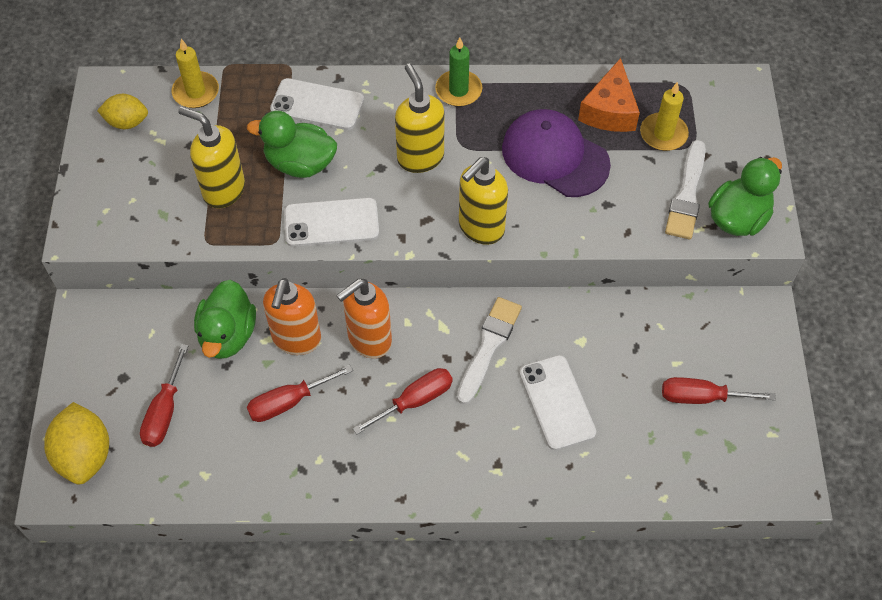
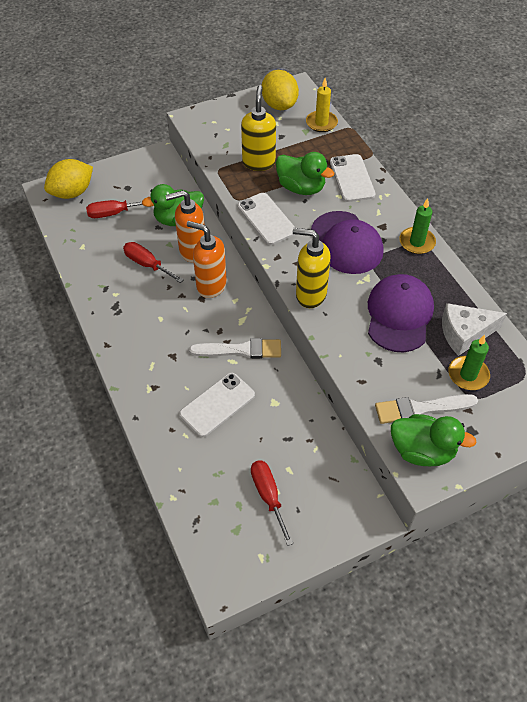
camera: 65 degrees right, 5 degrees down
(127, 122) = (279, 105): yellow lemon -> yellow lemon, size x1.57
(300, 163) = (301, 188): green duck -> green duck turned 135 degrees clockwise
(415, 401) = (179, 325): red screwdriver -> none
(420, 157) = (346, 243): yellow soap dispenser -> purple cap
(609, 110) = (465, 333): orange cheese -> white cheese
(663, 134) = (468, 375): yellow candle -> green candle

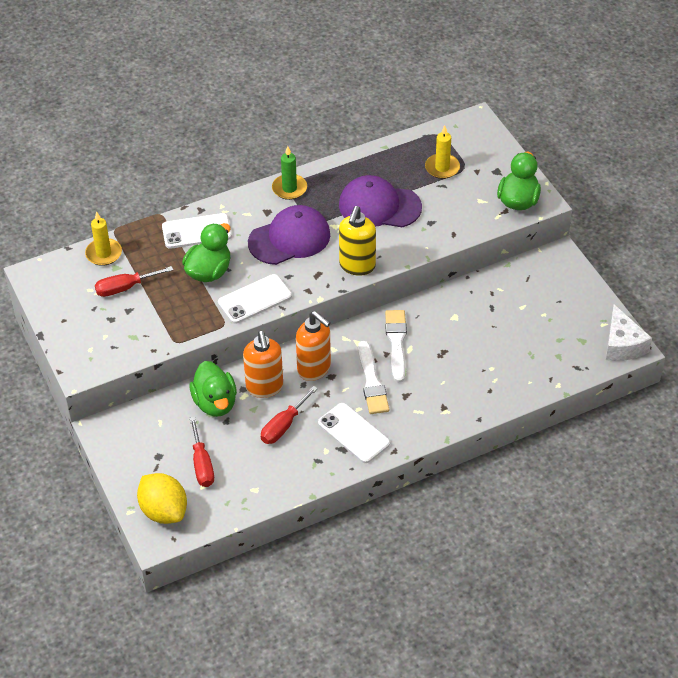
camera: 90 degrees left, 5 degrees down
(211, 286) = (314, 369): orange soap dispenser -> orange soap dispenser turned 75 degrees counterclockwise
(217, 404) = (460, 358): white phone -> white phone (353, 433)
(258, 162) = (166, 307): yellow soap dispenser -> none
(268, 496) = (549, 320): red screwdriver -> red screwdriver (125, 288)
(279, 105) = (66, 290): yellow lemon -> none
(421, 409) = (478, 199): white brush -> white brush (372, 382)
(465, 333) = (398, 166): white cheese -> white cheese (622, 344)
(468, 375) = (442, 168): green candle -> yellow candle

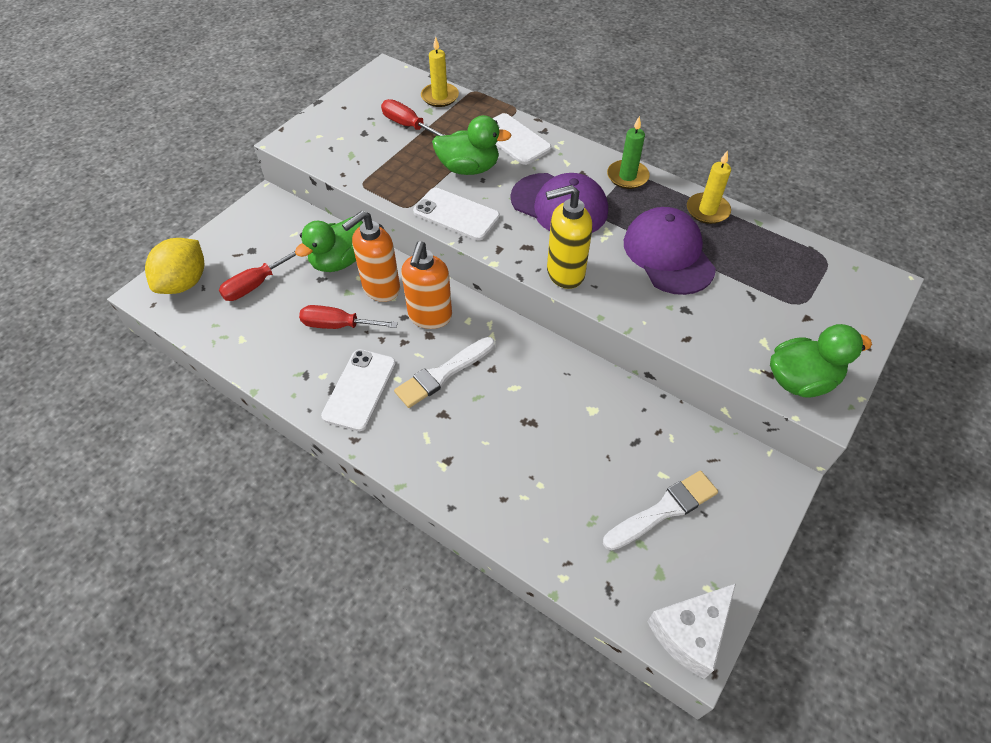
camera: 60 degrees right, 5 degrees up
(396, 342) = (514, 371): white brush -> white brush (664, 510)
(442, 168) = (778, 283): yellow candle -> yellow candle (707, 210)

